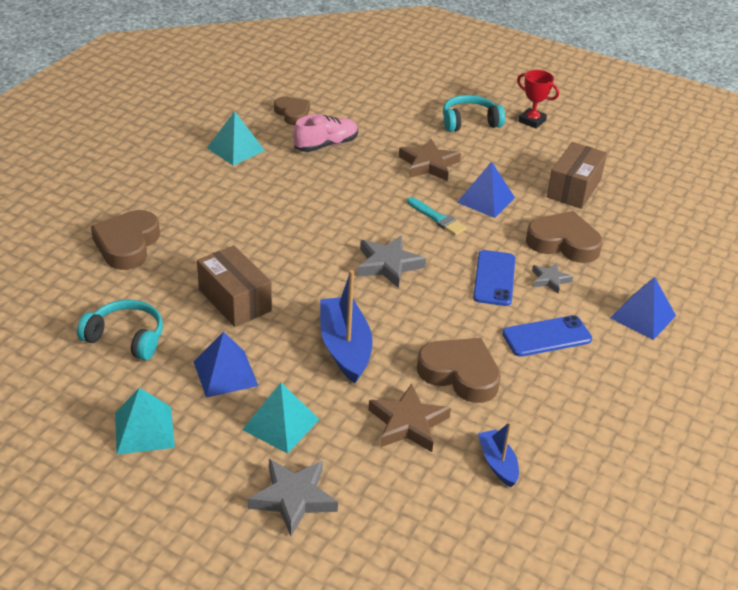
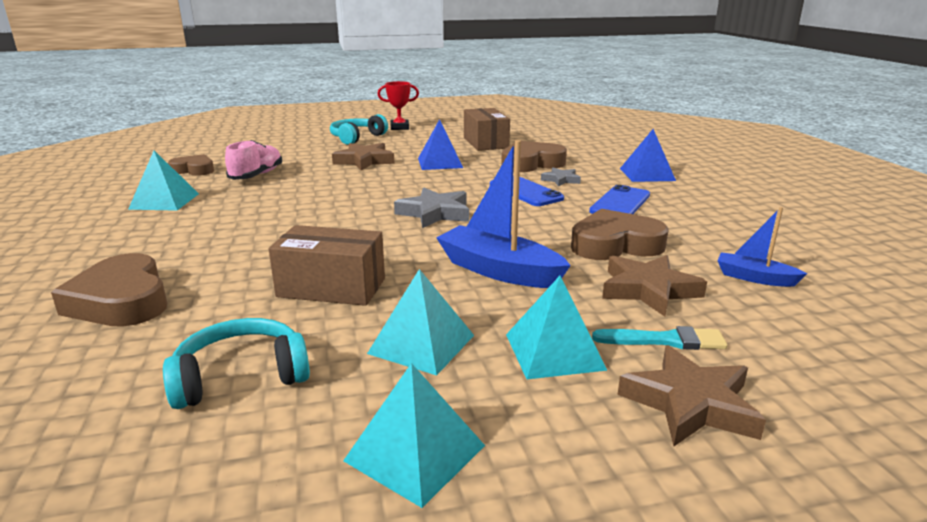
camera: 40 degrees left, 15 degrees down
(225, 373) = (421, 344): blue pyramid -> turquoise pyramid
(293, 498) = (690, 404): grey star -> brown star
(437, 218) = (423, 180): turquoise brush -> turquoise brush (664, 340)

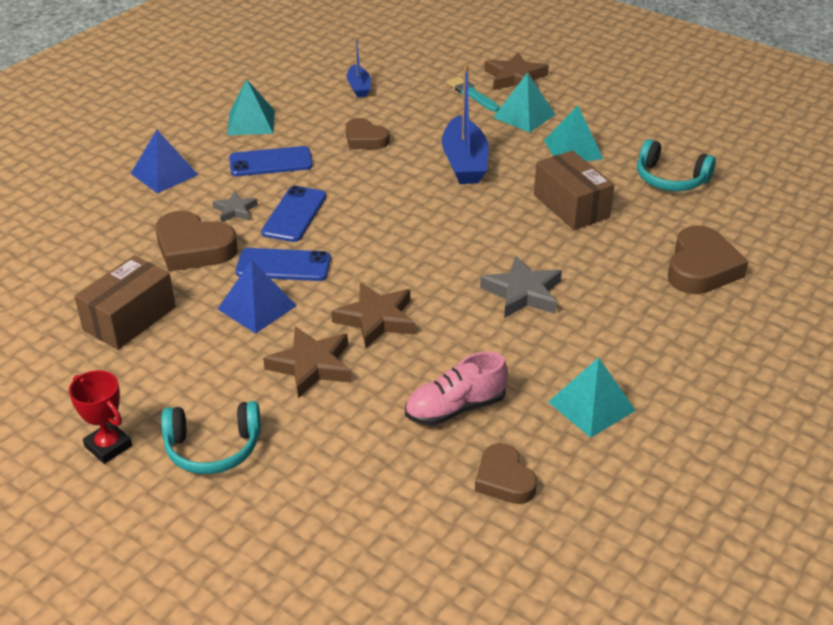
camera: 130 degrees left, 15 degrees up
(415, 453) = (633, 117): turquoise pyramid -> turquoise pyramid (251, 122)
(435, 213) = (405, 233): grey star -> grey star (523, 293)
(468, 176) = (283, 265): none -> blue phone
(615, 244) = (365, 139): brown heart -> brown heart, size x0.65
(648, 290) = (421, 111): brown star -> brown star (376, 319)

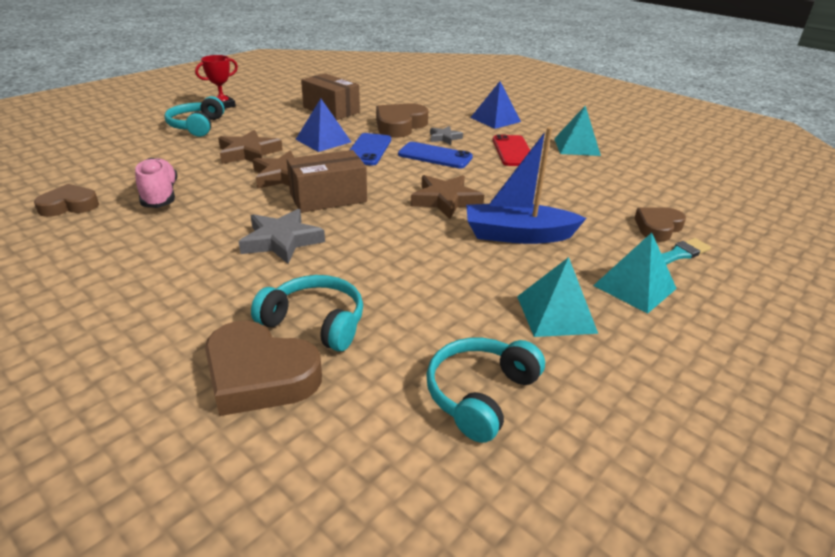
camera: 95 degrees right, 5 degrees down
(270, 162) = (513, 151): blue phone -> red phone
(359, 87) = (660, 193): blue boat -> none
(365, 139) = (557, 189): brown heart -> brown heart (657, 227)
(515, 78) = (738, 293): brown star -> brown star (445, 200)
(571, 206) = (424, 292): brown box -> brown box (328, 198)
(591, 406) = (103, 254): turquoise pyramid -> none
(633, 253) = (315, 322): none -> turquoise headphones

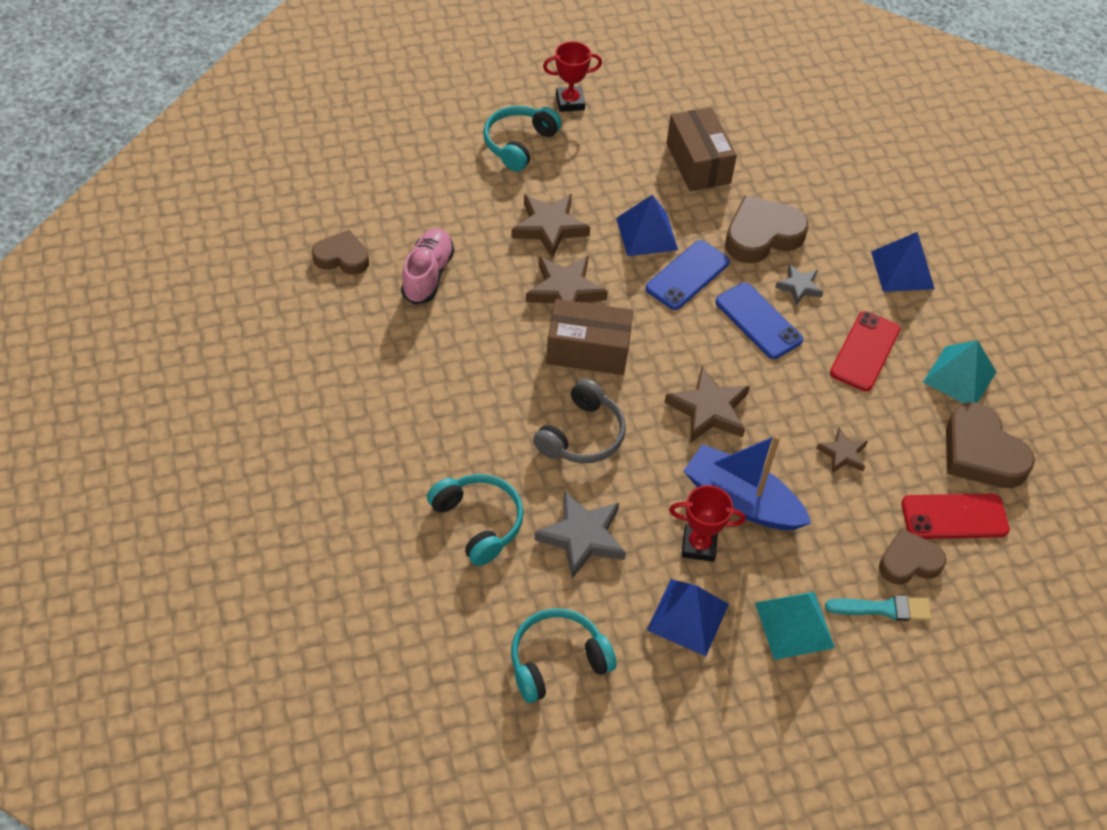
camera: 30 degrees right, 20 degrees up
(259, 375) = (409, 556): brown heart -> brown heart (981, 453)
(281, 241) = (506, 401): grey star -> grey star (582, 537)
(363, 240) = (582, 435): none -> grey headphones
(516, 269) = (699, 545): none -> red trophy
(554, 194) = (842, 454): none -> brown star
(556, 314) = (687, 617): turquoise pyramid -> blue pyramid
(653, 199) = (954, 516): none -> red phone

